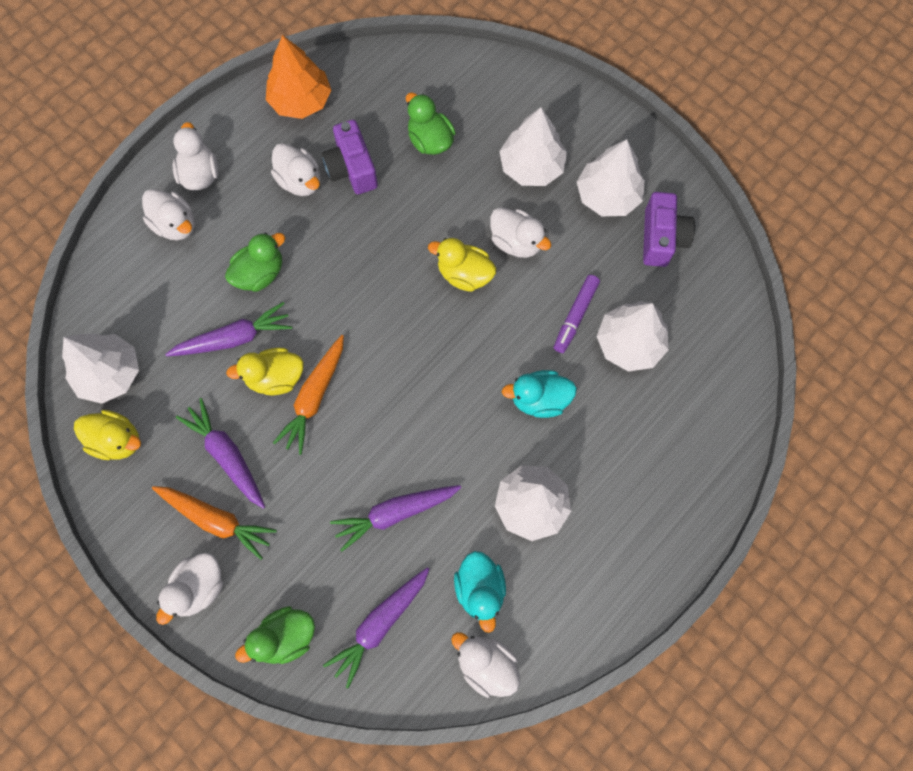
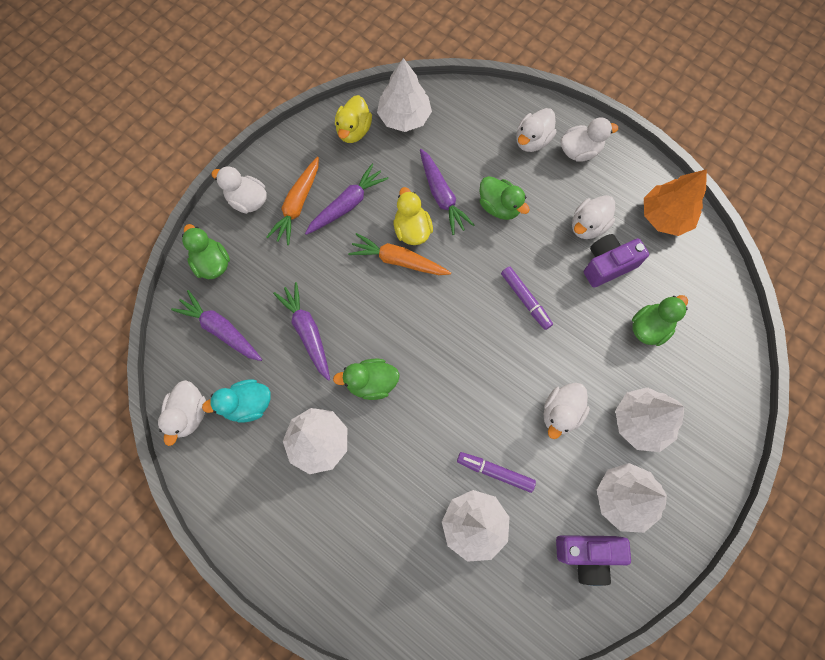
camera: 85 degrees right, 0 degrees up
(382, 260) = (525, 299): none -> purple marker
(464, 274) = (522, 369): yellow duck -> none
(466, 440) = (371, 383): none -> green duck
(486, 664) = (189, 414): white duck -> white duck turned 150 degrees clockwise
(539, 399) = (412, 443): turquoise duck -> none

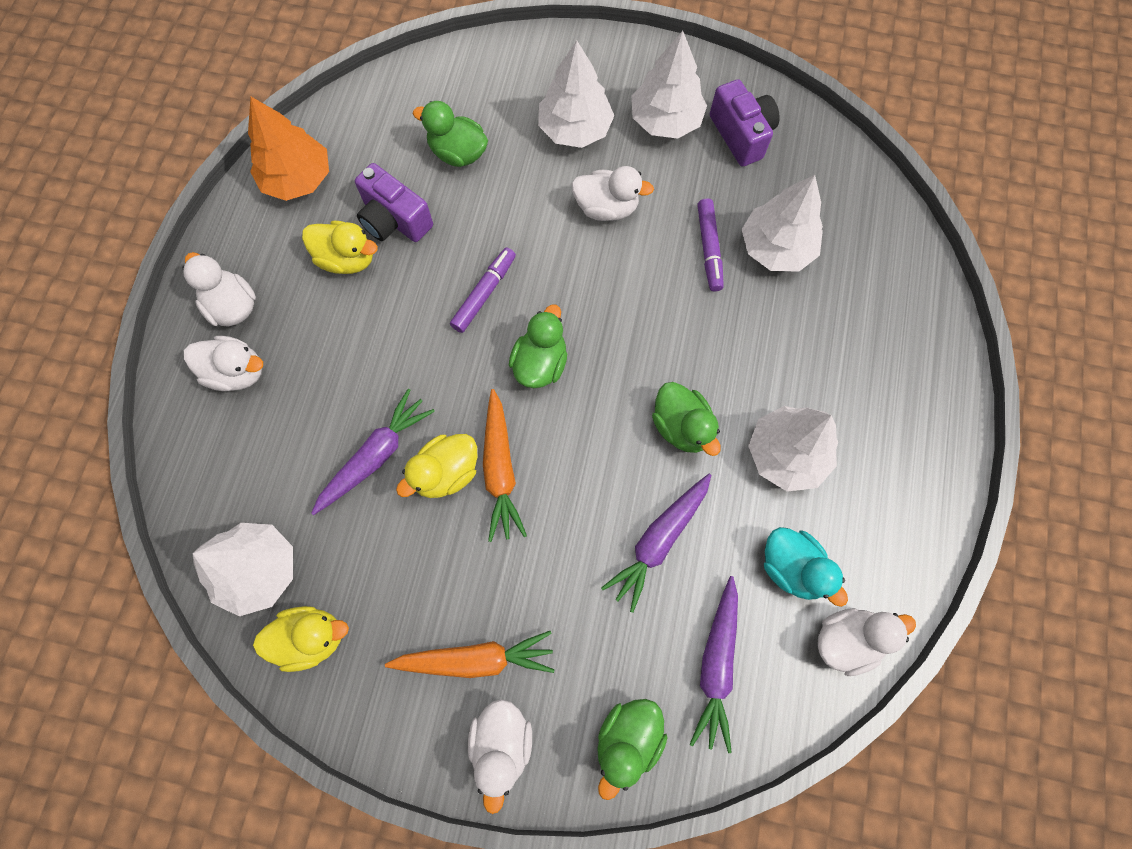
camera: 115 degrees left, 0 degrees up
(347, 205) = (444, 583): purple carrot -> none
(499, 207) = (362, 374): green duck -> green duck (540, 363)
(588, 226) = (347, 259): white duck -> yellow duck

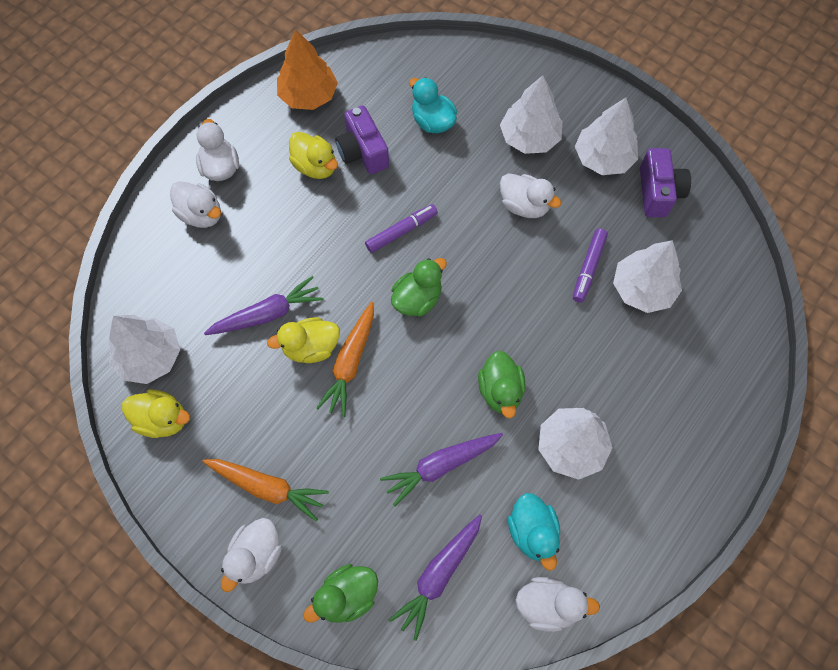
camera: 25 degrees right, 5 degrees down
(458, 153) = (432, 122): green duck -> turquoise duck

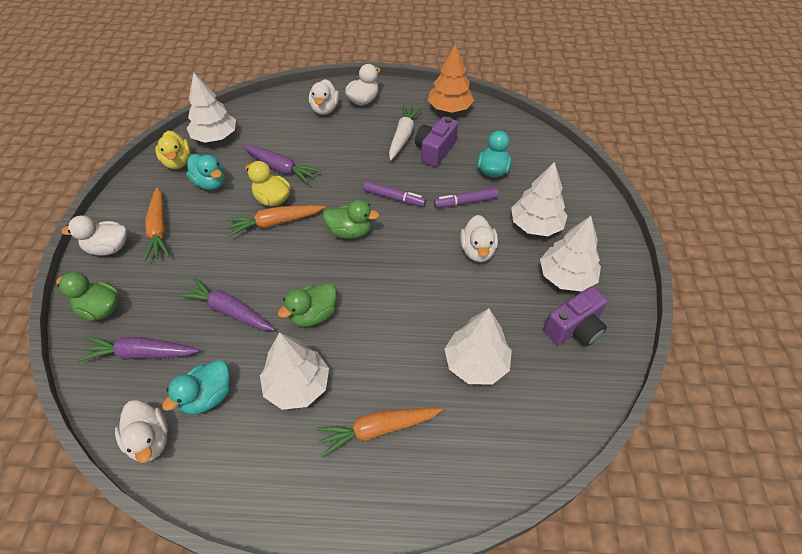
camera: 55 degrees right, 15 degrees down
(232, 399) = (210, 183): none -> turquoise duck
(315, 166) = (403, 136): yellow duck -> white carrot
(588, 268) = (462, 317): purple marker -> purple marker (466, 202)
(656, 405) = (377, 430): none -> orange carrot

